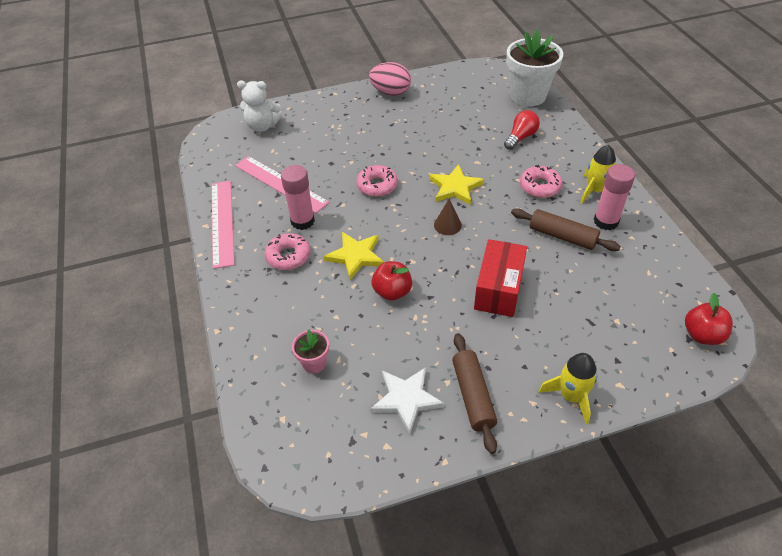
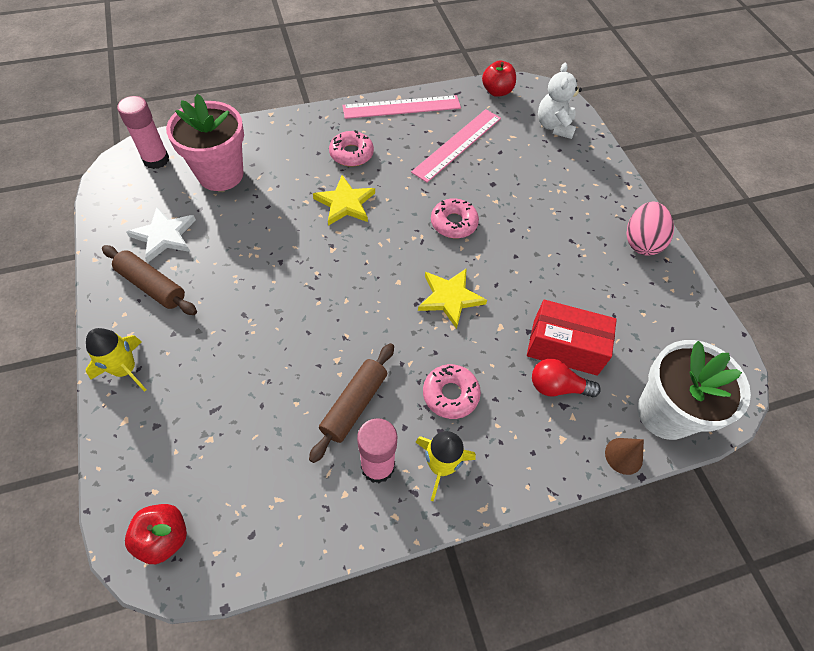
camera: 85 degrees right, 10 degrees up
(302, 221) = (399, 162): pink glue stick -> pink glue stick (156, 160)
(314, 363) = (220, 174): pink flower pot -> pink flower pot, size x2.13
(392, 292) = (292, 231): red apple -> red apple (497, 91)
(447, 225) = (384, 285): brown cone -> brown cone (623, 456)
(473, 396) = (152, 286): brown rolling pin -> brown rolling pin turned 45 degrees clockwise
(498, 289) = (279, 323): red box -> red box (564, 347)
(520, 137) = (557, 387): red light bulb -> red light bulb turned 150 degrees clockwise

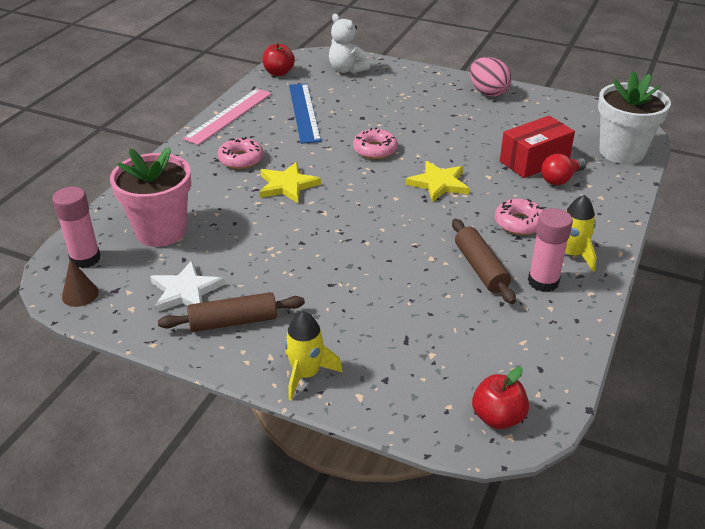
camera: 45 degrees left, 20 degrees down
(457, 144) = (304, 112): pink ruler -> blue ruler
(623, 456) = (635, 181): brown cone -> brown cone (80, 294)

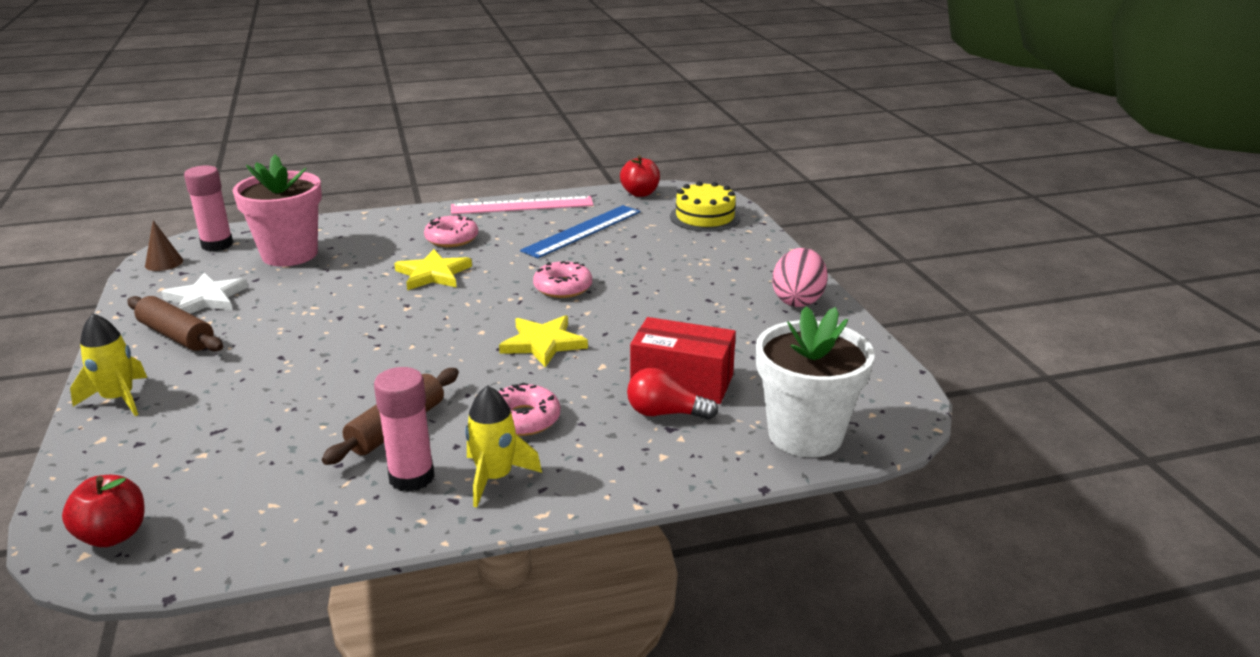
camera: 50 degrees right, 10 degrees down
(347, 70) = (705, 217): white teddy bear -> yellow cake

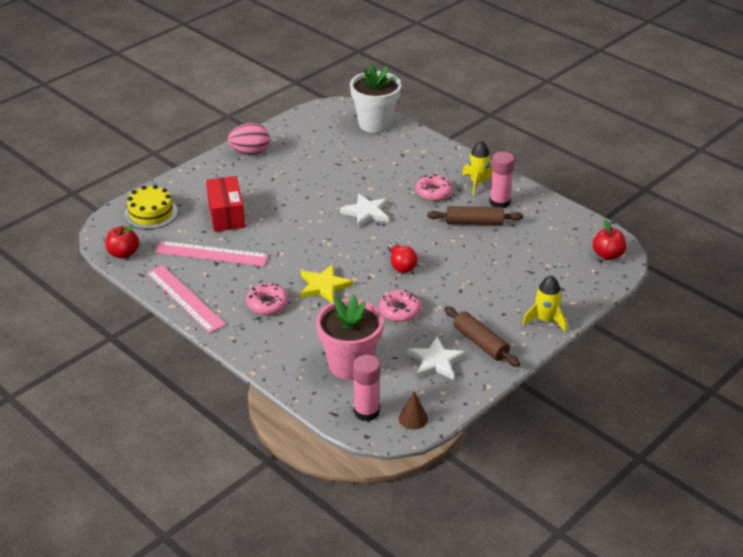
camera: 120 degrees left, 10 degrees up
(176, 335) = (480, 343): brown rolling pin -> brown rolling pin turned 45 degrees counterclockwise
(543, 343) = (366, 212): yellow star -> white star
(563, 287) = (299, 230): pink donut -> pink donut (400, 311)
(582, 231) = (211, 254): blue ruler -> pink ruler
(665, 413) = (392, 159): red light bulb -> red light bulb (401, 264)
(682, 381) = (363, 162): red box -> red box (226, 215)

